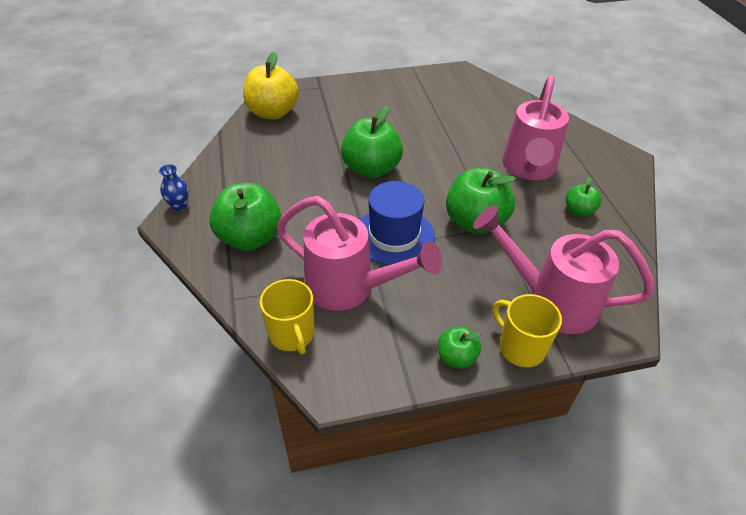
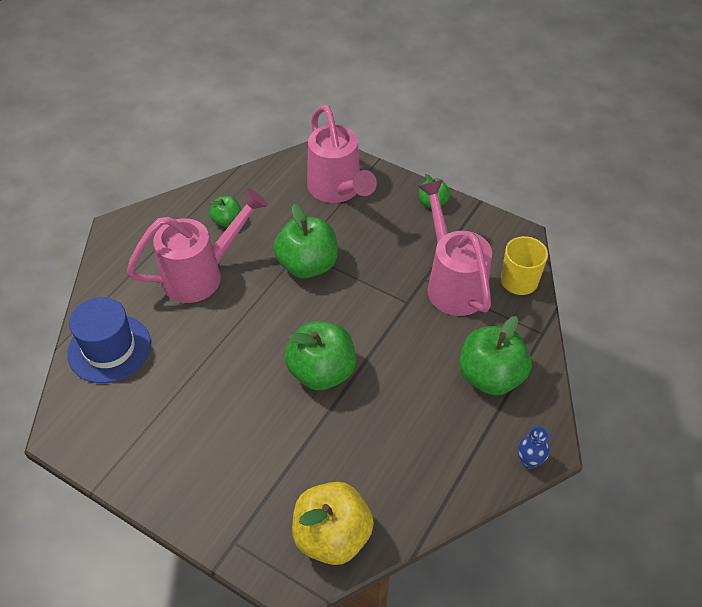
camera: 135 degrees left, 5 degrees up
(394, 236) = (378, 297): blue hat -> blue hat (109, 348)
(520, 347) = (390, 183): yellow mug -> none

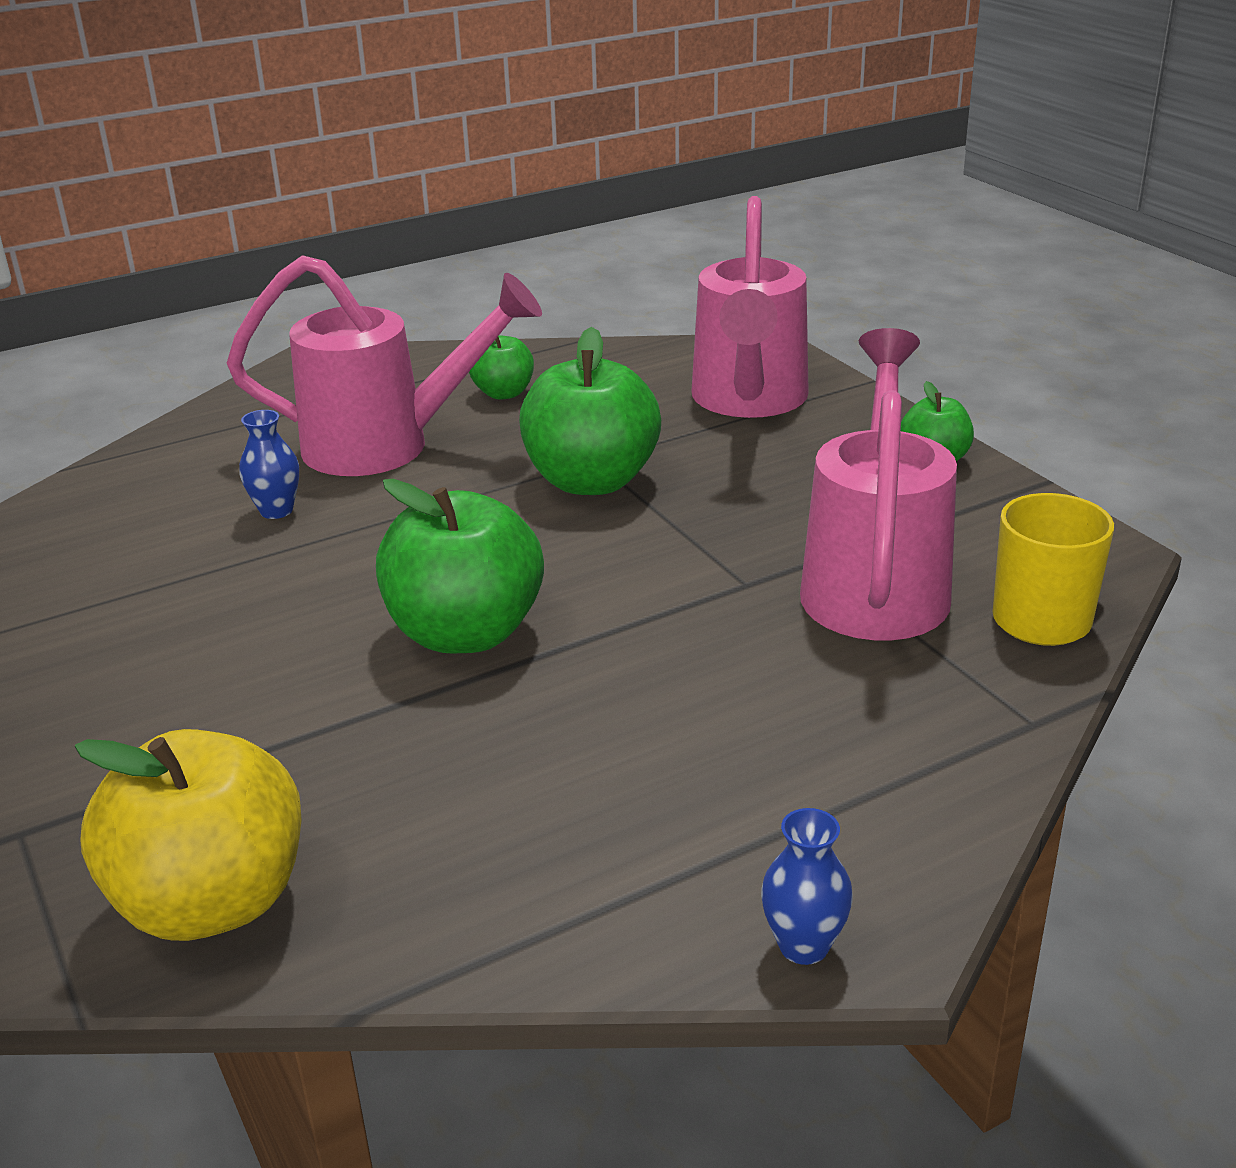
camera: 30 degrees right, 20 degrees down
(109, 348) = (134, 493): blue hat -> none
(186, 334) = (276, 510): none -> blue vase
(490, 376) = (834, 756): green apple -> none

